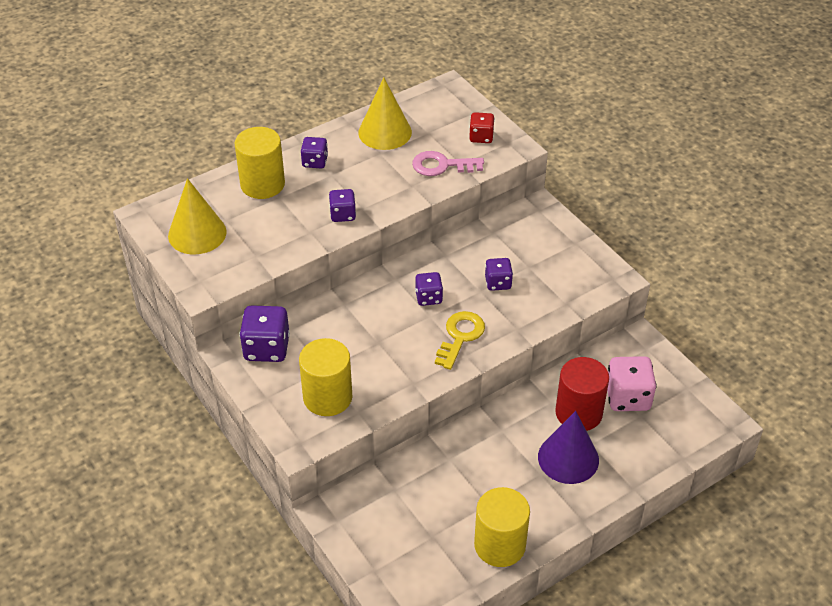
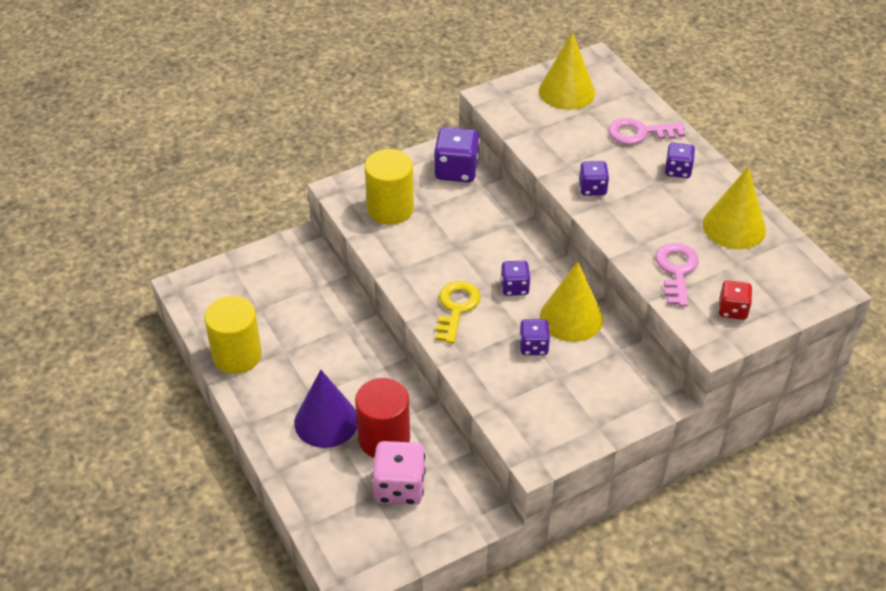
camera: 95 degrees right, 0 degrees up
(262, 184) = (639, 133): yellow cylinder -> pink key
(460, 260) = (571, 317): none -> yellow cone
(460, 336) = (456, 308): yellow key -> yellow key turned 105 degrees counterclockwise

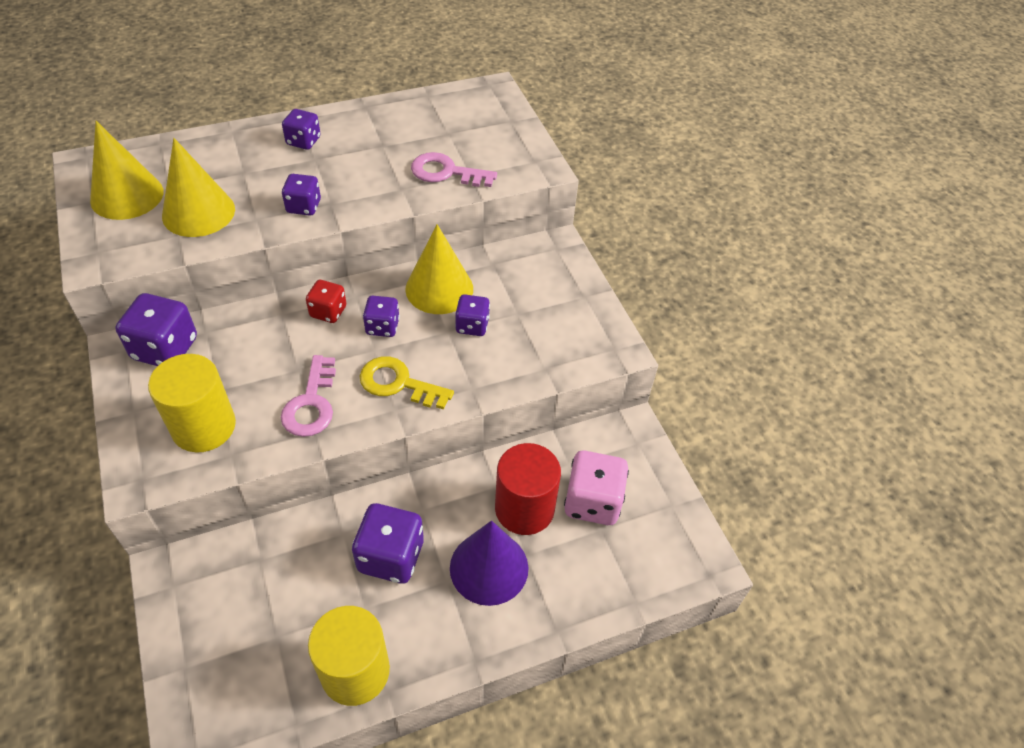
camera: 85 degrees left, 5 degrees up
(328, 359) = (391, 556): none -> purple dice
(639, 133) = (231, 155): pink key -> pink key (311, 403)
(732, 310) = (506, 149): red dice -> red dice (328, 312)
(734, 226) = (398, 123): yellow cone -> yellow cone (198, 212)

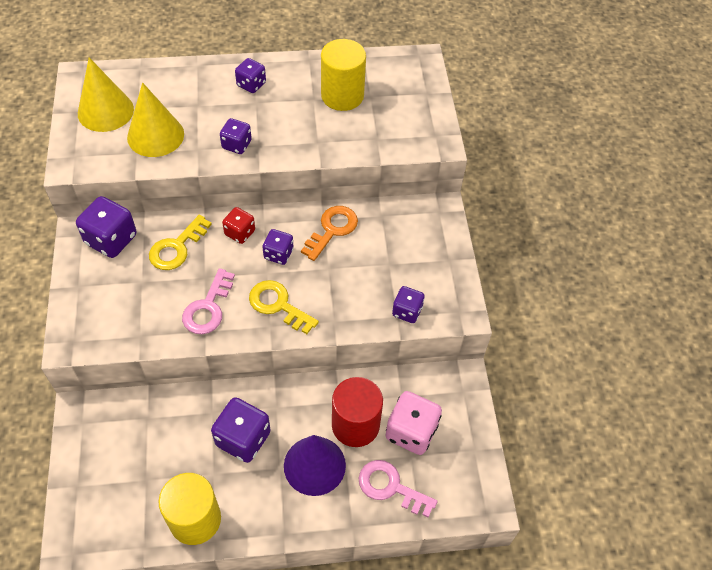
camera: 15 degrees right, 5 degrees up
(204, 427) = (125, 309): yellow cylinder -> yellow cylinder (342, 96)
(253, 342) = (177, 248): none -> yellow key
(439, 288) = (332, 230): yellow cone -> orange key
(446, 172) = (358, 133): pink key -> pink key (390, 487)
(472, 325) = (349, 267): purple dice -> purple dice (407, 311)

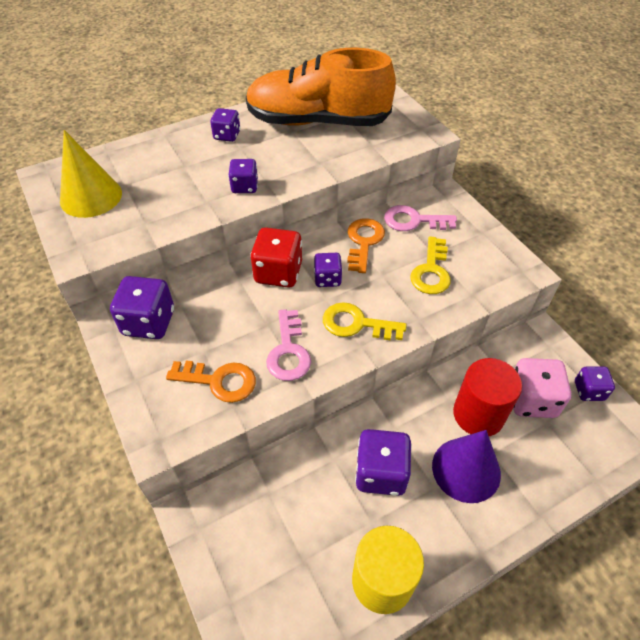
camera: 20 degrees left, 5 degrees down
(140, 312) = (219, 381): none -> orange key
(155, 135) = (157, 202): yellow cone -> none
(177, 248) = (223, 307): yellow key -> yellow key (431, 271)
(240, 233) = (278, 273): red dice -> red dice, size x1.66
(342, 96) = (317, 121): yellow cylinder -> orange shoe
(390, 487) = (549, 459): pink key -> pink key (413, 221)
(407, 311) = (478, 287): purple dice -> purple dice (589, 391)

